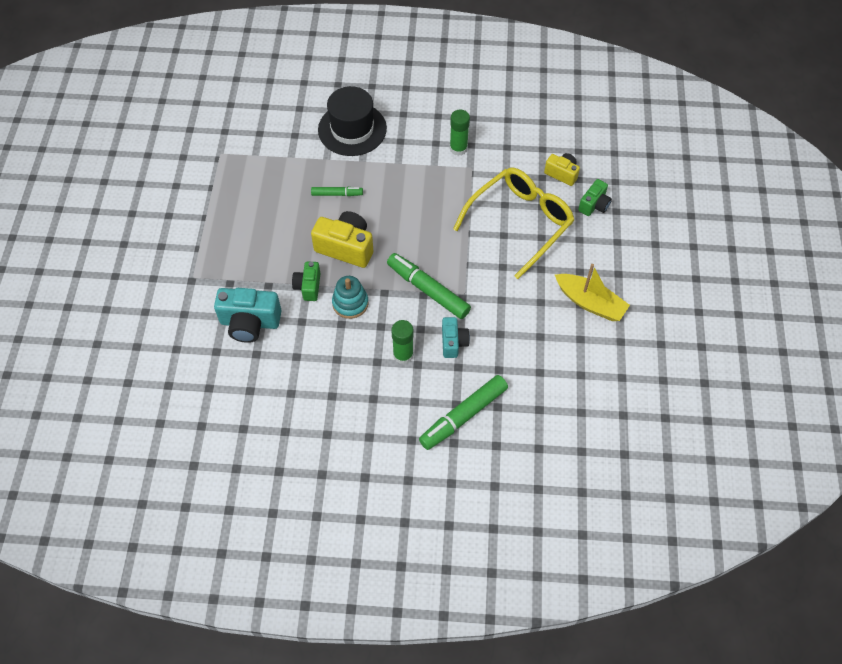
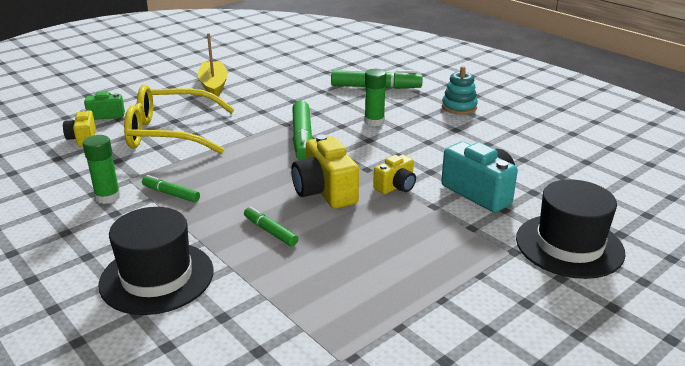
camera: 135 degrees left, 30 degrees down
(162, 309) = (569, 245): none -> black hat
(308, 286) = (396, 186): green camera -> yellow camera
(350, 303) = (374, 160): turquoise stacking toy -> turquoise stacking toy (459, 107)
(429, 177) = (171, 194): none -> green marker
(453, 342) = (330, 111): turquoise camera -> none

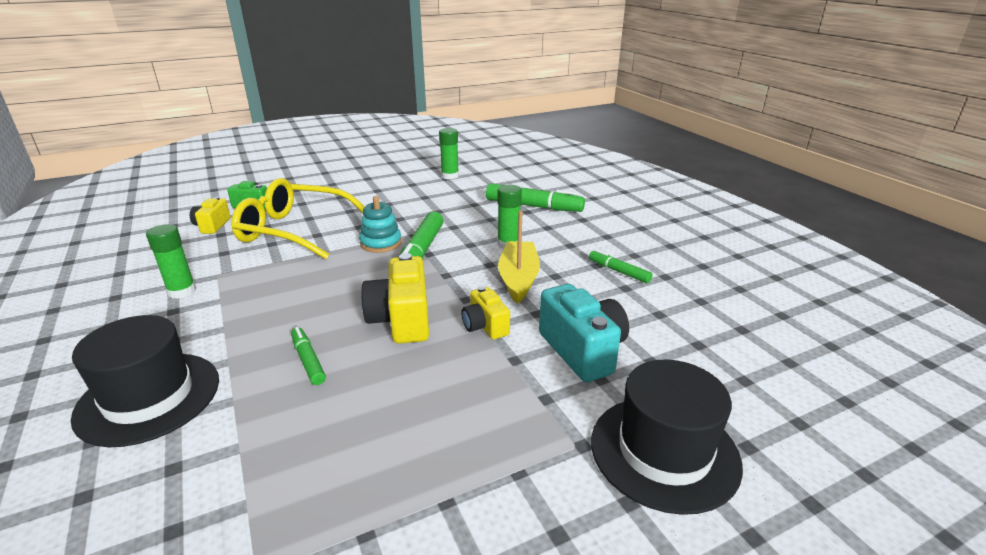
camera: 15 degrees right, 0 degrees up
(171, 194) = (243, 297): green marker -> green marker (619, 271)
(213, 86) = (372, 187): yellow boat -> yellow boat (518, 279)
(281, 68) = (450, 176): none -> green glue stick
(396, 186) = (485, 326): yellow camera -> yellow camera turned 90 degrees clockwise
(459, 107) = (614, 239): turquoise stacking toy -> turquoise stacking toy (381, 243)

